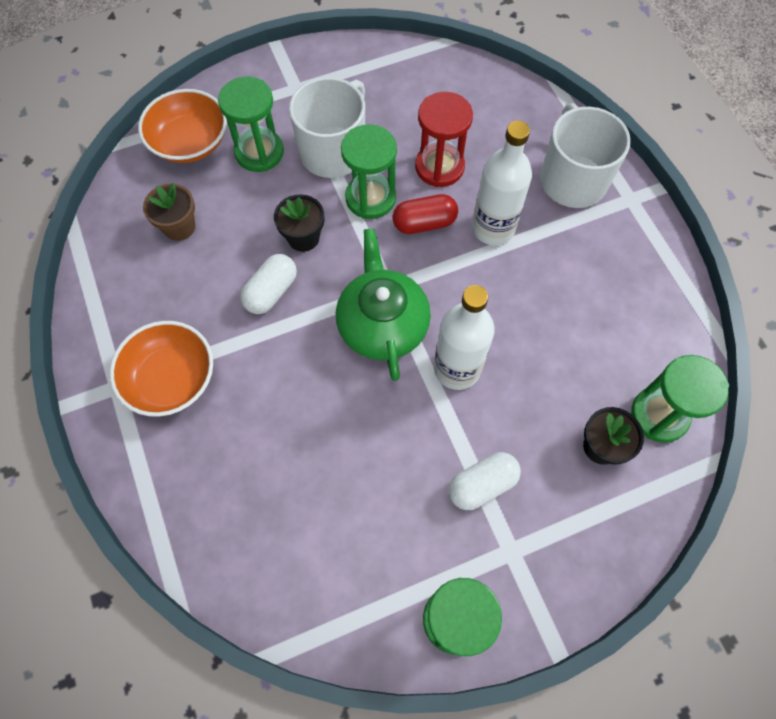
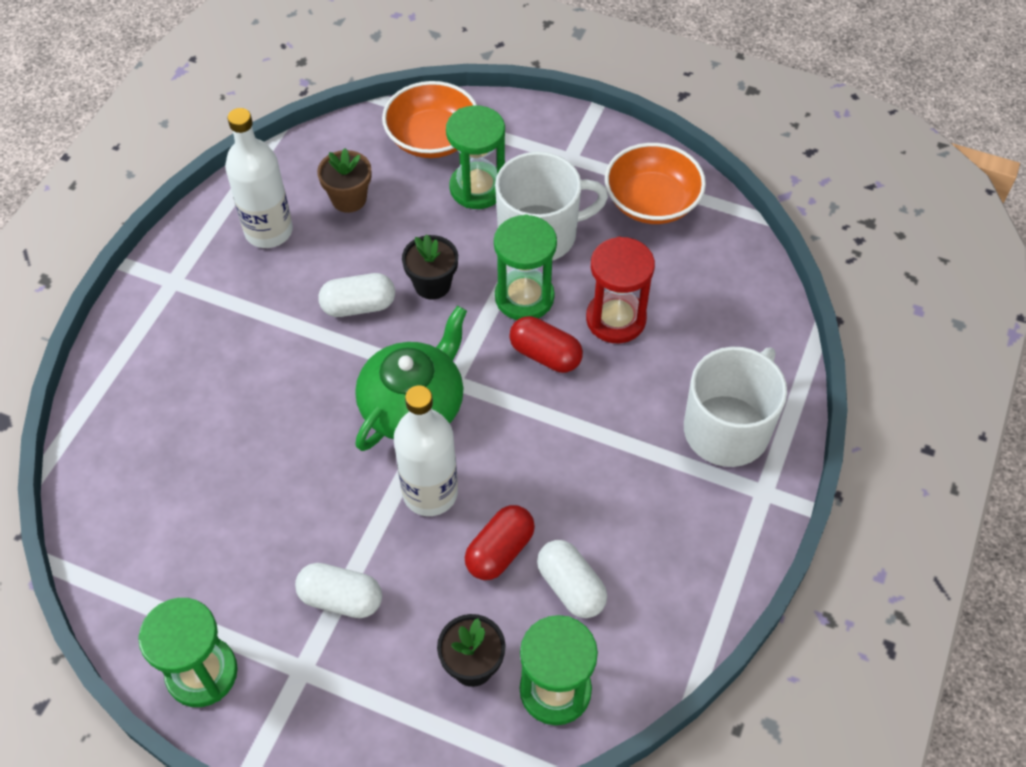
camera: 45 degrees right, 10 degrees down
(171, 379) = (214, 308): orange bowl -> orange bowl (652, 202)
(493, 228) = (600, 409): white bottle -> white bottle (269, 231)
(537, 365) = (500, 551): none -> red capsule
(598, 348) = (571, 587): none -> white capsule

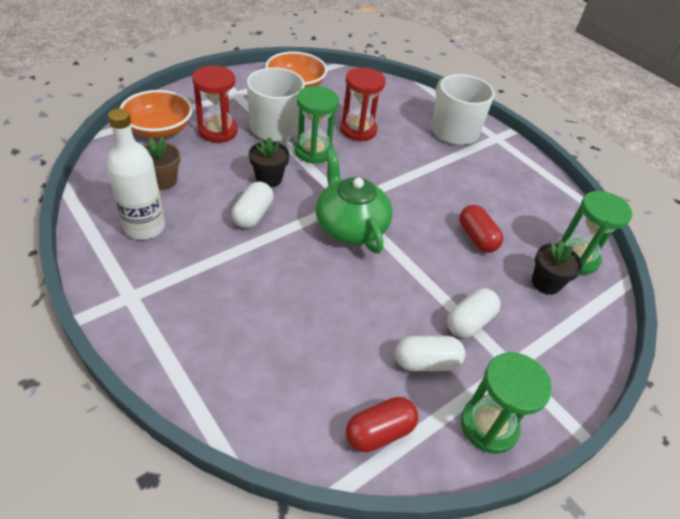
camera: 65 degrees left, 10 degrees down
(430, 493) = (418, 247): white bottle -> none
(477, 188) = (218, 131): green hourglass -> red hourglass
(545, 355) = (359, 162): red capsule -> red capsule (379, 432)
(571, 587) = (515, 222): white capsule -> white capsule (426, 362)

